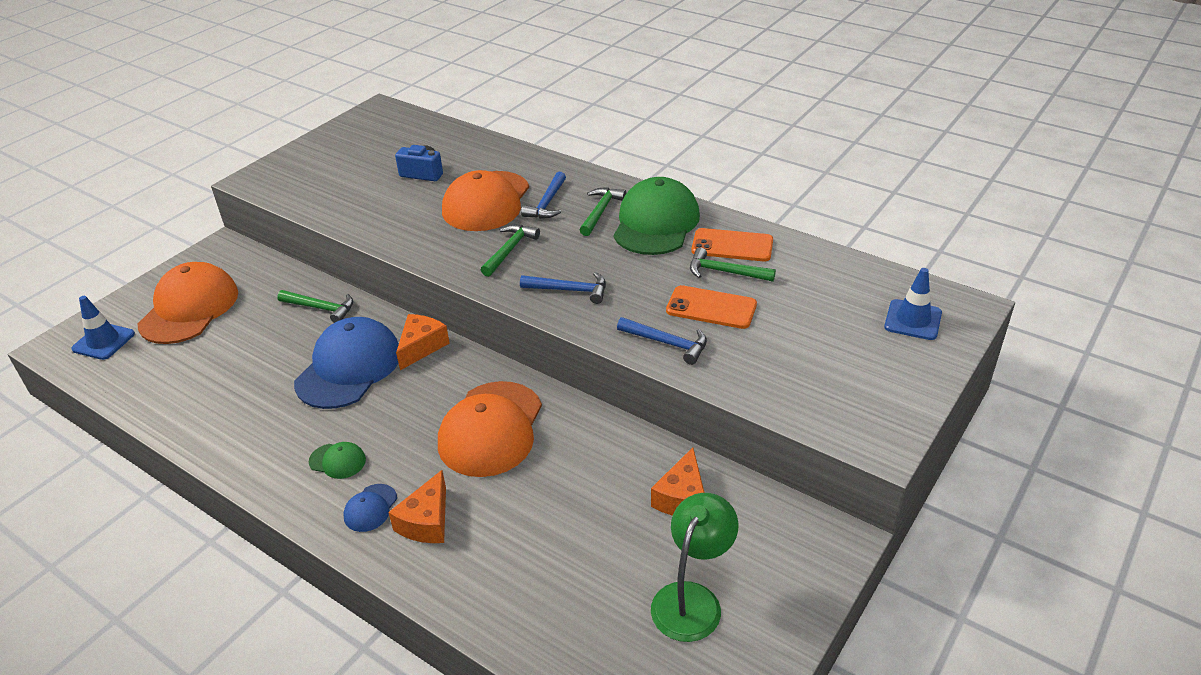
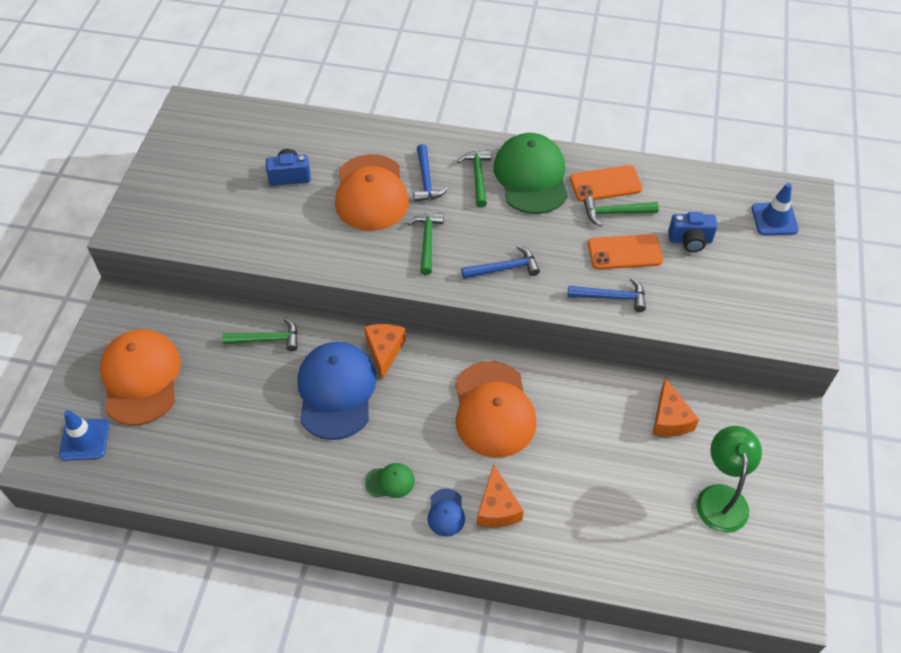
camera: 25 degrees left, 15 degrees up
(795, 315) = (690, 240): none -> blue camera

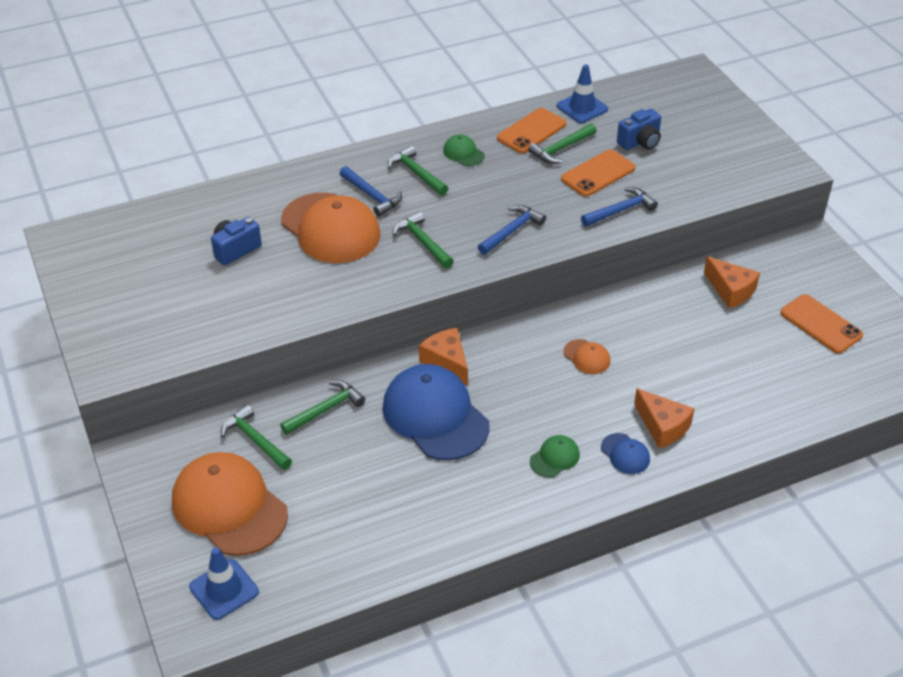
camera: 35 degrees left, 10 degrees down
(201, 336) = (255, 440): none -> green hammer
(493, 409) = (587, 357): orange cap -> orange cap, size x0.44
(531, 177) = (463, 153): green cap -> green cap, size x0.44
(721, 497) = (821, 324): green lamp -> orange phone
(774, 219) = (688, 99): blue traffic cone -> blue traffic cone (582, 108)

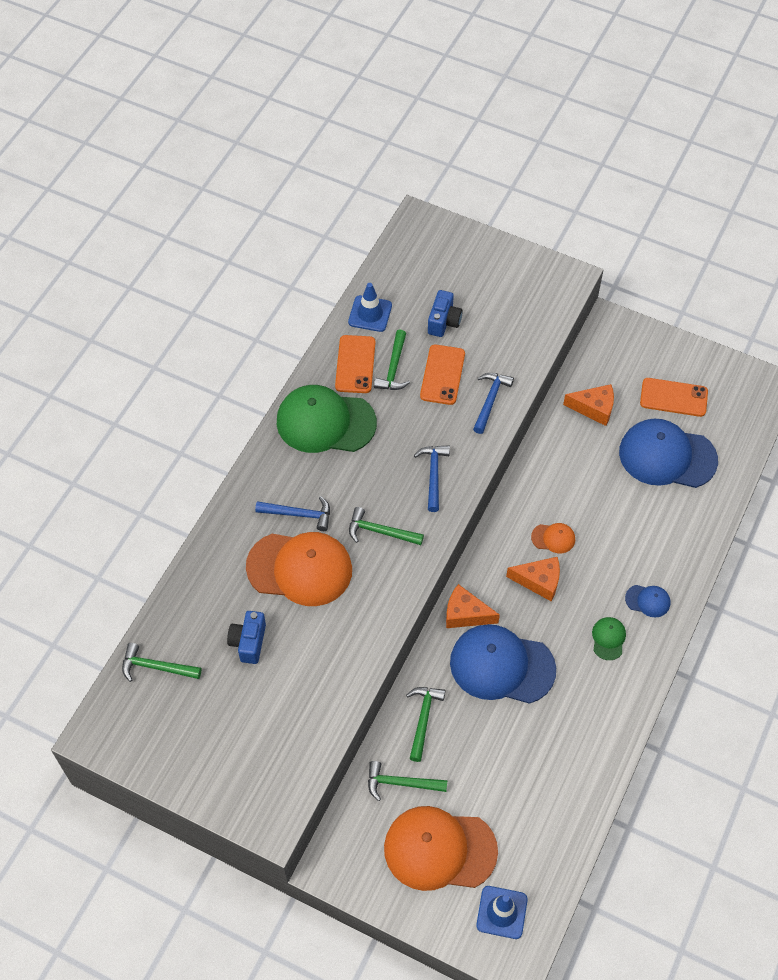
camera: 40 degrees left, 15 degrees up
(416, 173) = (310, 468): green hammer -> green hammer (156, 667)
(463, 153) = (325, 422): green cap -> green cap, size x2.29
(662, 426) = (651, 560): orange cheese -> orange cheese (539, 581)
(766, 362) = (667, 456): none -> blue cap

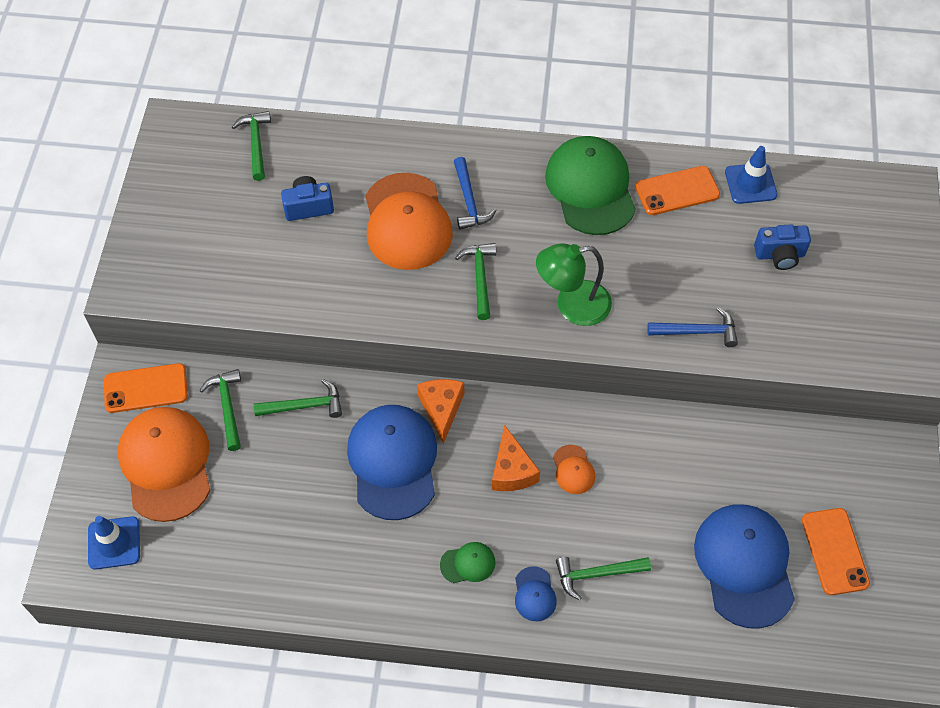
camera: 70 degrees right, 0 degrees up
(394, 367) = (692, 227): green hammer -> green hammer (597, 574)
(433, 475) = (572, 305): blue hammer -> green lamp
(442, 375) = (707, 275): orange phone -> orange phone (146, 388)
(594, 408) = (771, 465): orange cheese -> none

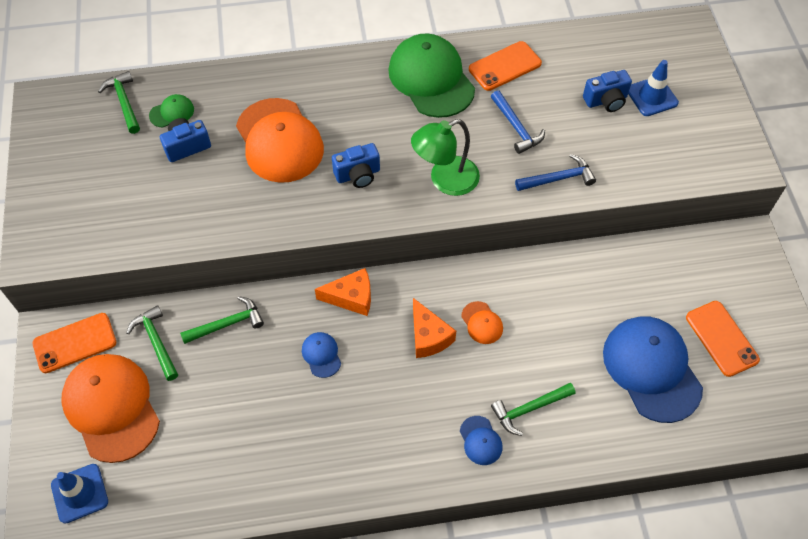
camera: 15 degrees left, 0 degrees up
(393, 462) = (321, 355): blue cap -> blue cap, size x0.44
(441, 409) = (351, 297): orange cheese -> orange cheese turned 105 degrees clockwise
(468, 563) = (414, 428): green cap -> green cap (172, 112)
(469, 201) = (329, 111): blue hammer -> blue hammer (516, 127)
(480, 278) = (358, 175): green hammer -> blue camera
(750, 183) = (563, 48): blue traffic cone -> blue traffic cone (652, 96)

